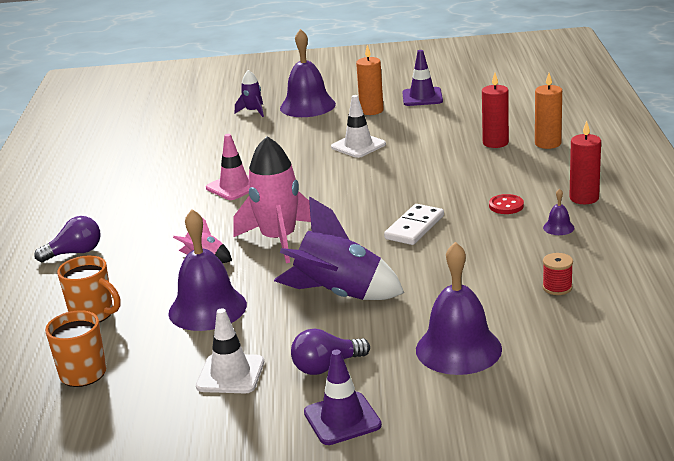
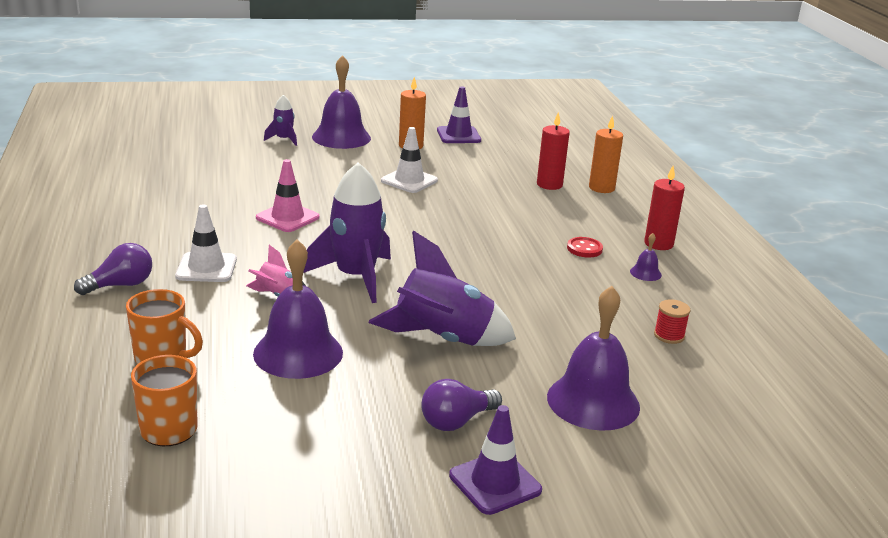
camera: 15 degrees left, 0 degrees up
(230, 374) = (349, 430): white traffic cone -> white traffic cone (206, 268)
(279, 240) = (356, 277): pink rocket -> purple rocket
(414, 227) = (498, 268): white domino -> none

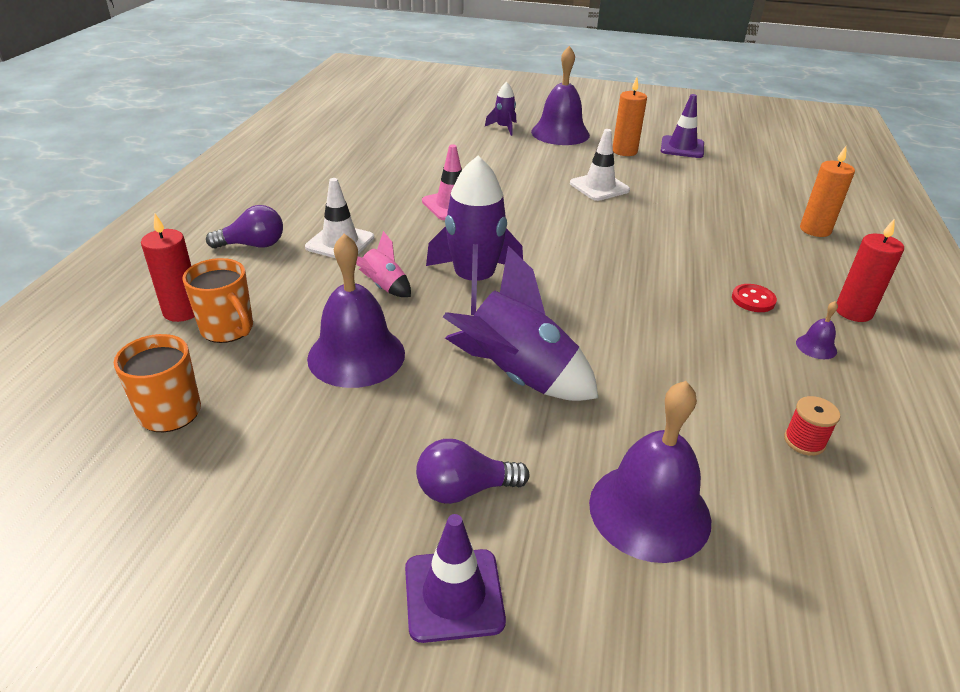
camera: 25 degrees right, 10 degrees up
(549, 185) = (753, 216): red candle -> red candle (182, 311)

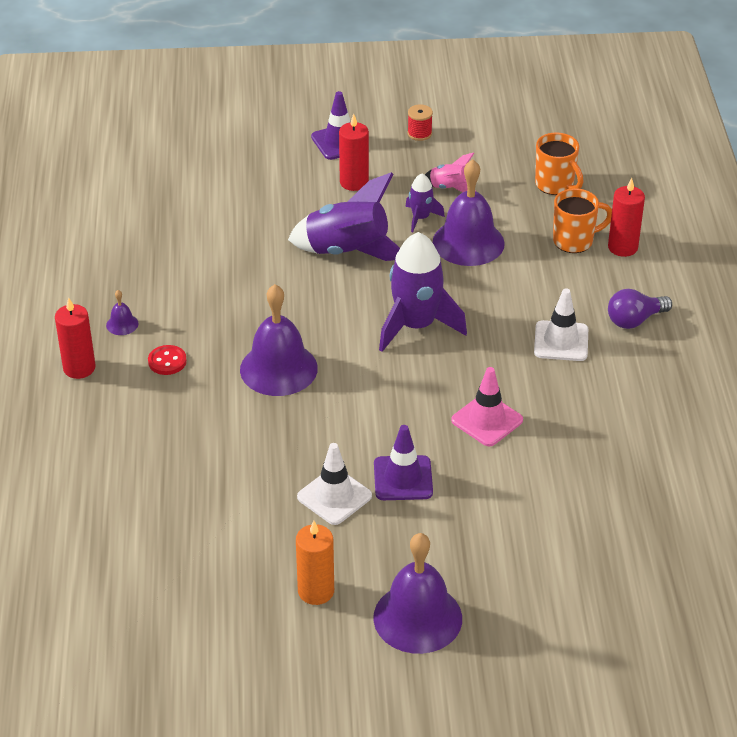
camera: 165 degrees right, 5 degrees up
(228, 329) = (574, 241): orange mug -> orange mug turned 135 degrees clockwise
(383, 287) = (488, 303): pink rocket -> pink rocket (449, 188)
(464, 489) = (354, 182): purple light bulb -> red candle
(504, 128) = (503, 610): purple rocket -> purple rocket (420, 218)
(649, 511) = (247, 193): purple bell -> purple bell (278, 368)
(682, 147) = (235, 625): purple traffic cone -> purple traffic cone (403, 478)
(804, 441) = (149, 249): red spool -> red spool (419, 133)
(815, 230) = (84, 478): orange candle -> none

